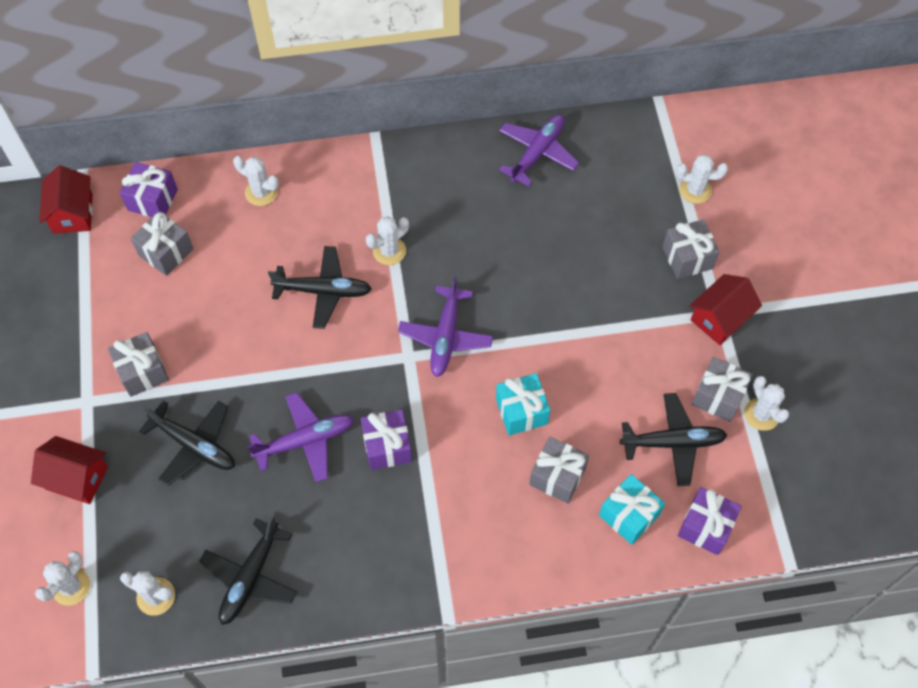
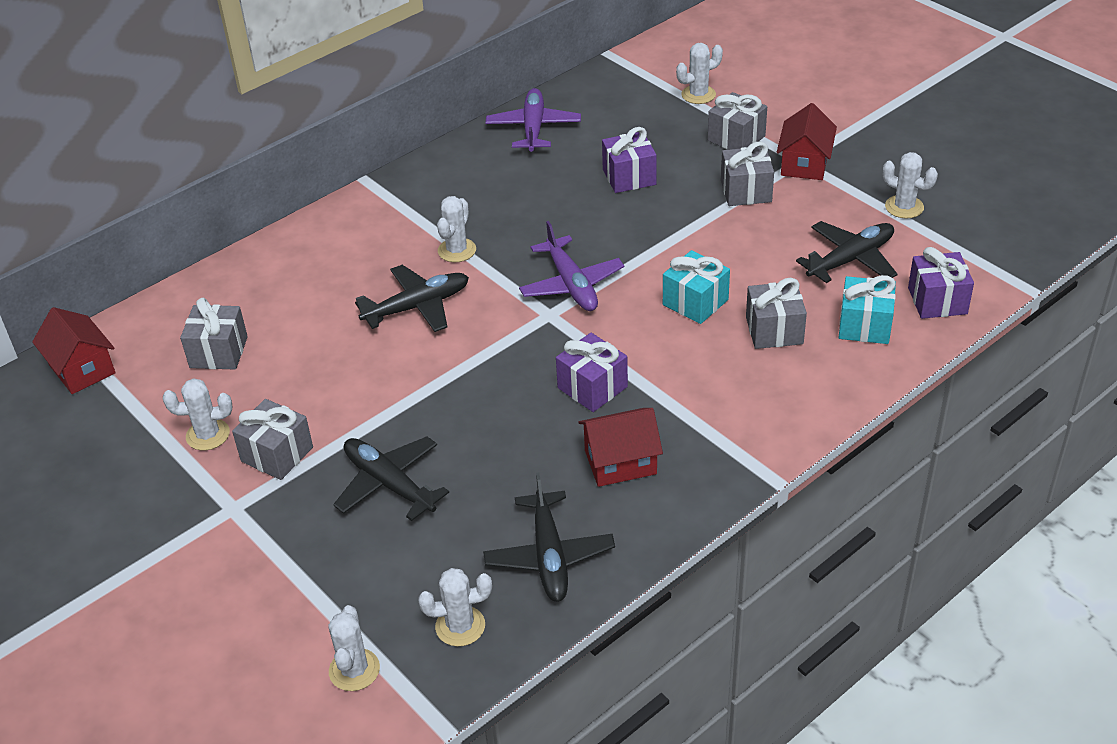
camera: 30 degrees left, 20 degrees down
(77, 478) = (278, 575): red house -> red house (620, 462)
(152, 200) = (167, 320): purple gift -> purple gift (629, 177)
(194, 445) = (389, 484): black plane -> black plane turned 135 degrees counterclockwise
(261, 192) = (283, 265): white cactus -> white cactus (208, 435)
(305, 440) = (505, 423): purple plane -> none
(718, 396) = (856, 212): grey gift -> grey gift (746, 191)

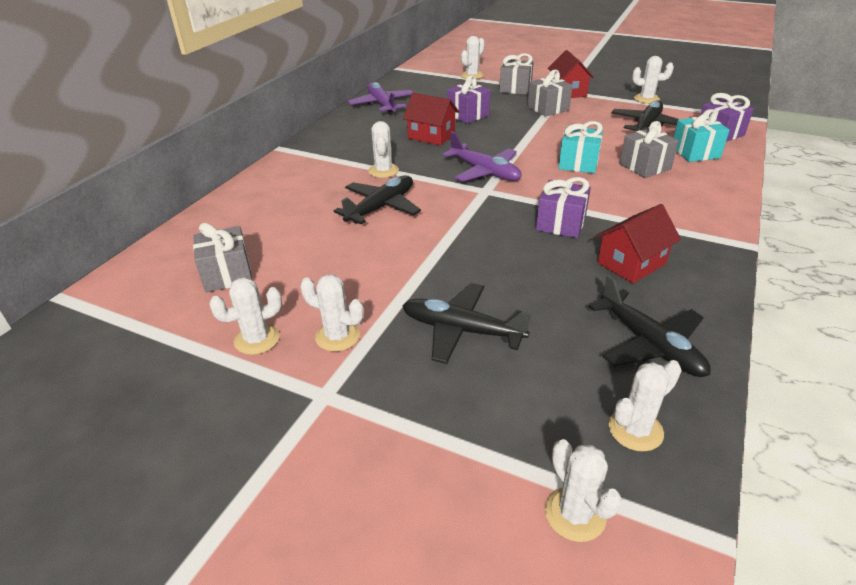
camera: 25 degrees left, 5 degrees down
(82, 369) = (90, 320): red house -> red house (431, 136)
(277, 454) = (337, 336): grey gift -> white cactus

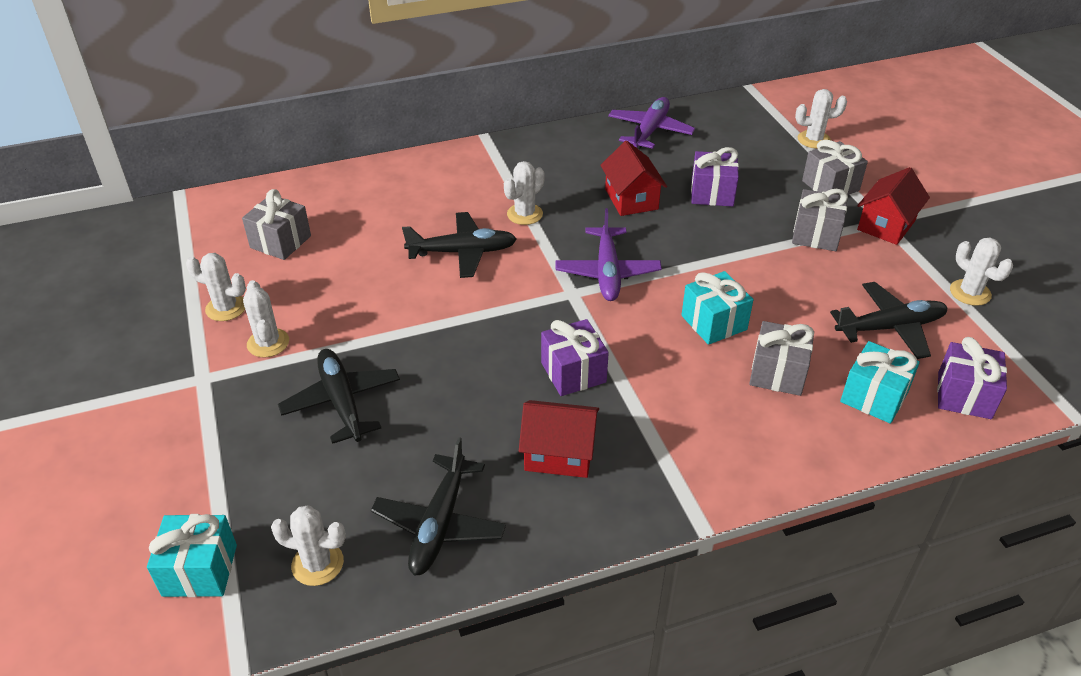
camera: 45 degrees right, 5 degrees up
(575, 514) = (200, 570): white cactus -> turquoise gift

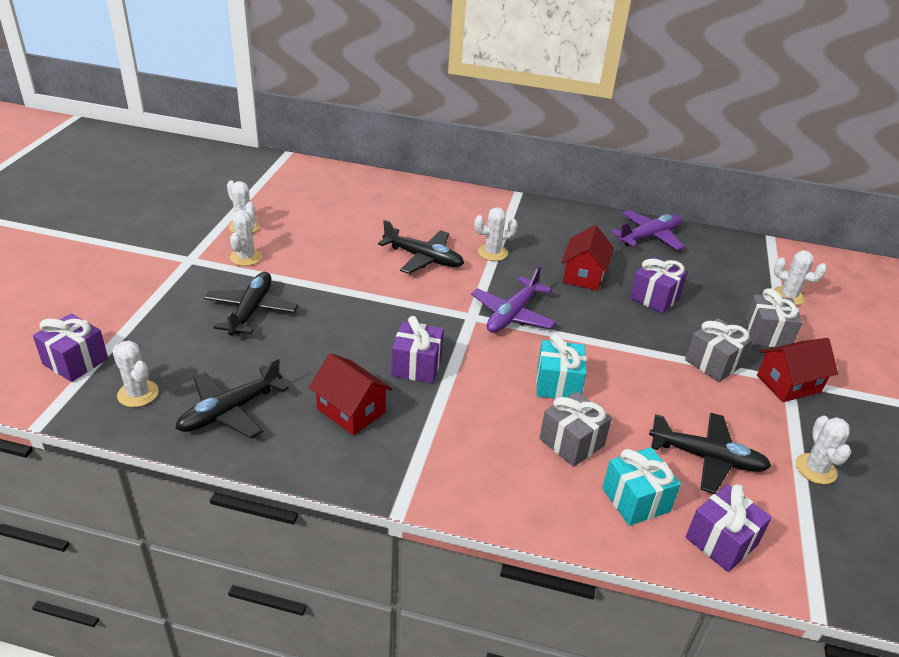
camera: 30 degrees right, 5 degrees down
(200, 570) = (75, 361): turquoise gift -> purple gift
(280, 242) = (315, 204): grey gift -> none

